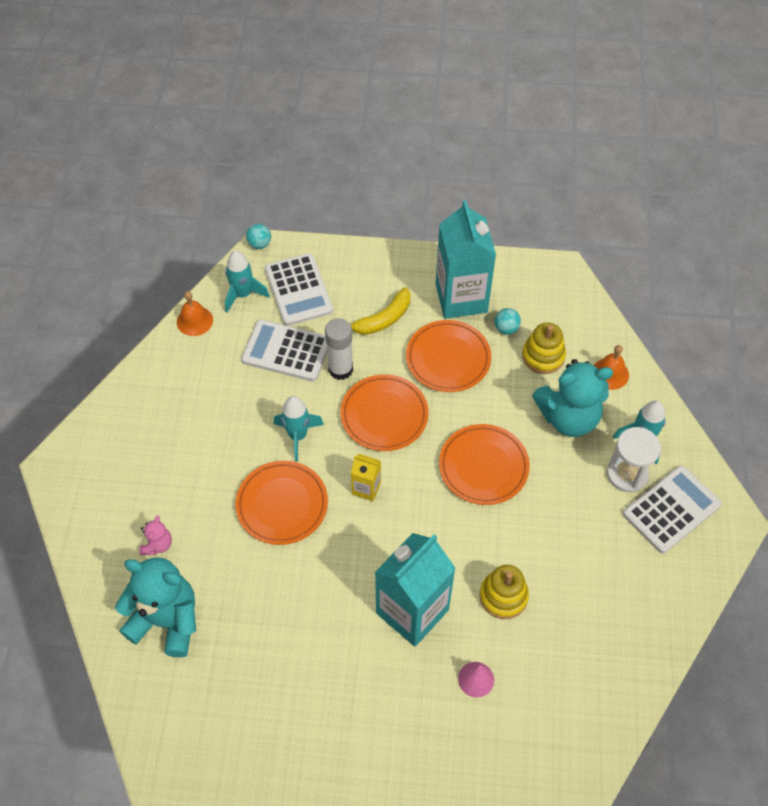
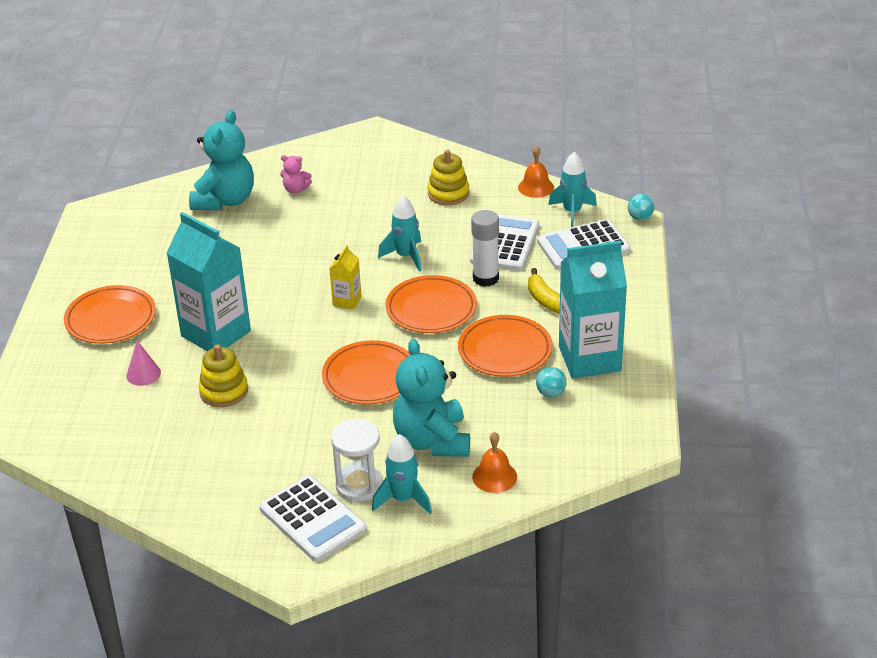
camera: 90 degrees right, 20 degrees down
(282, 505) = (331, 252): orange plate -> orange plate (111, 319)
(543, 356) = (514, 422): yellow stacking toy -> yellow stacking toy (448, 193)

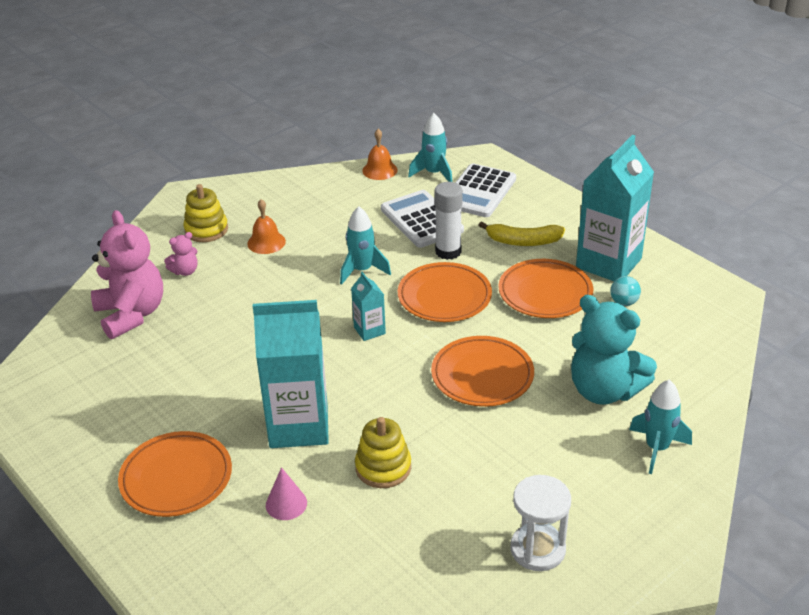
camera: 45 degrees left, 0 degrees up
(225, 200) = (131, 314): turquoise teddy bear -> pink teddy bear
(312, 519) = (621, 515): white calculator -> none
(347, 301) = (369, 330): yellow carton -> turquoise carton
(359, 485) = (610, 462): white hourglass -> white hourglass (537, 549)
(448, 193) = (321, 208): yellow stacking toy -> yellow stacking toy (206, 230)
(494, 476) = (686, 385): orange bell -> orange bell (266, 242)
(640, 217) = (485, 153): turquoise ball -> none

